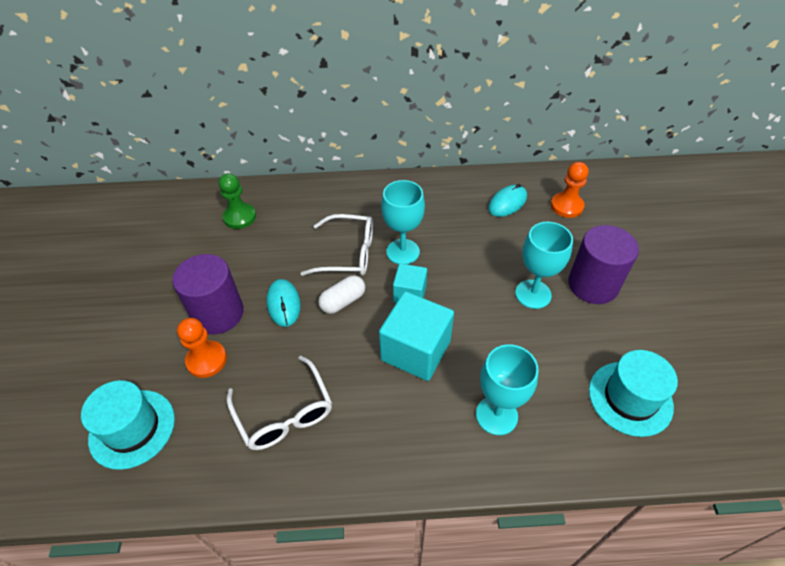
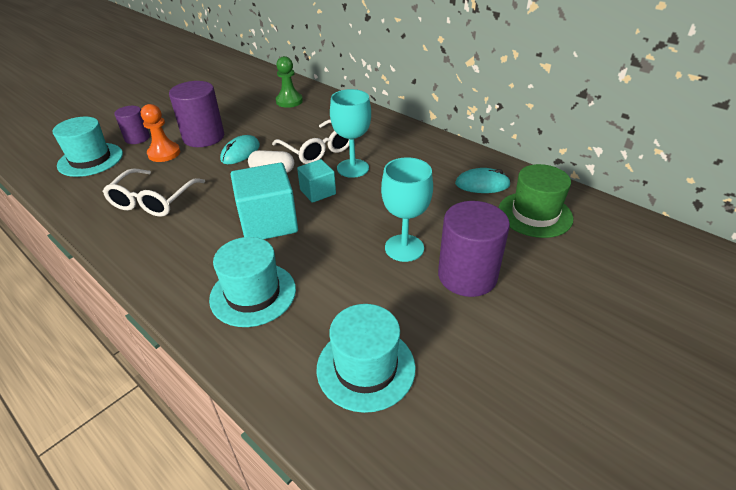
camera: 45 degrees right, 10 degrees down
(143, 366) = (137, 138): none -> purple cylinder
(496, 415) = (253, 294): turquoise goblet -> turquoise hat
(566, 206) = (535, 214): orange pawn -> green hat

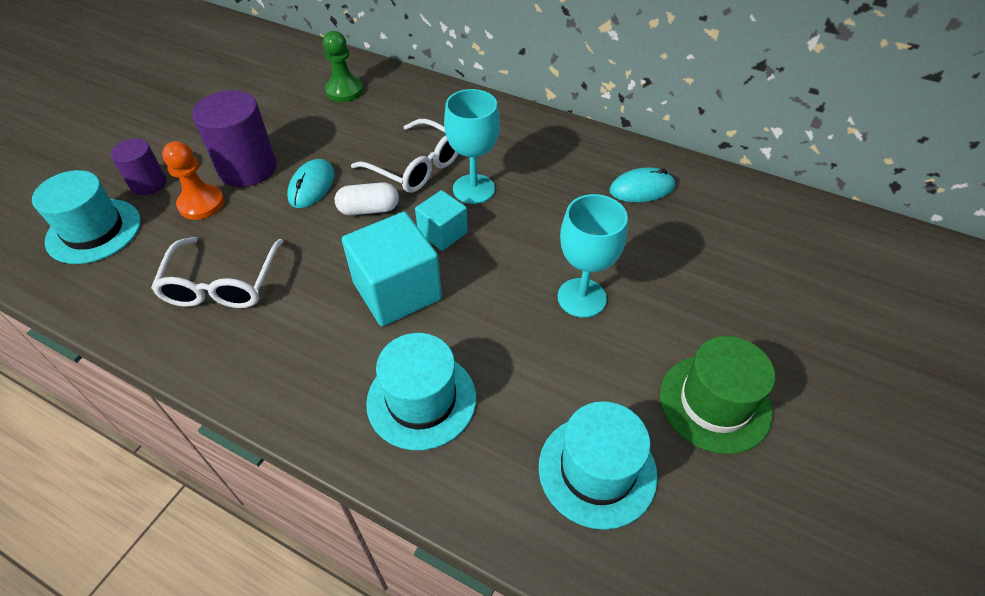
camera: 15 degrees left, 10 degrees up
(467, 276) = (668, 323): purple cylinder -> none
(535, 214) = (716, 222): green hat -> green hat (715, 403)

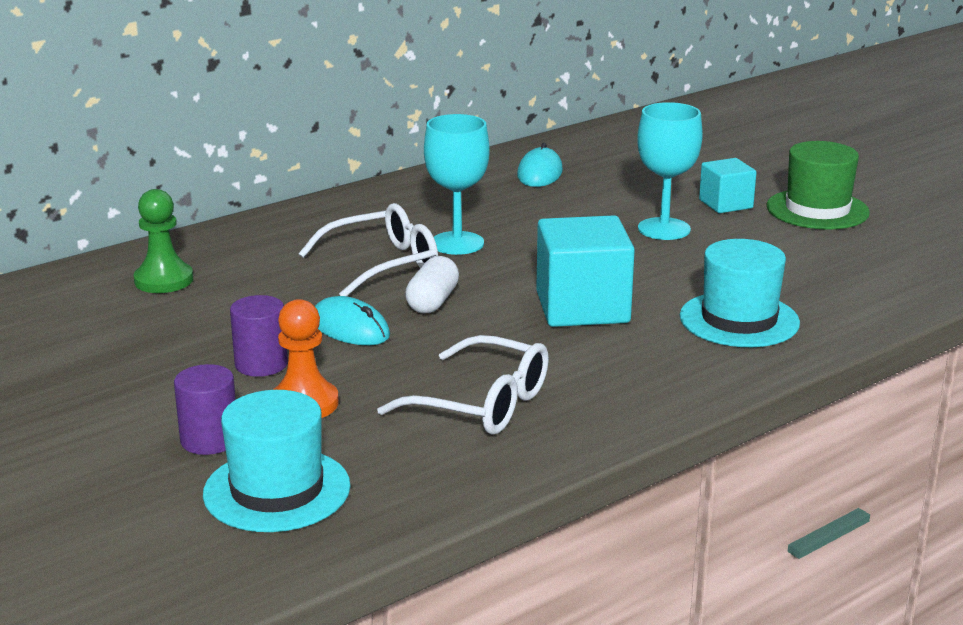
camera: 65 degrees left, 25 degrees down
(247, 168) = (261, 364): purple cylinder -> purple cylinder, size x0.59
(442, 233) = (513, 271): turquoise cube -> turquoise cube (725, 204)
(597, 470) = (858, 265): turquoise hat -> none

